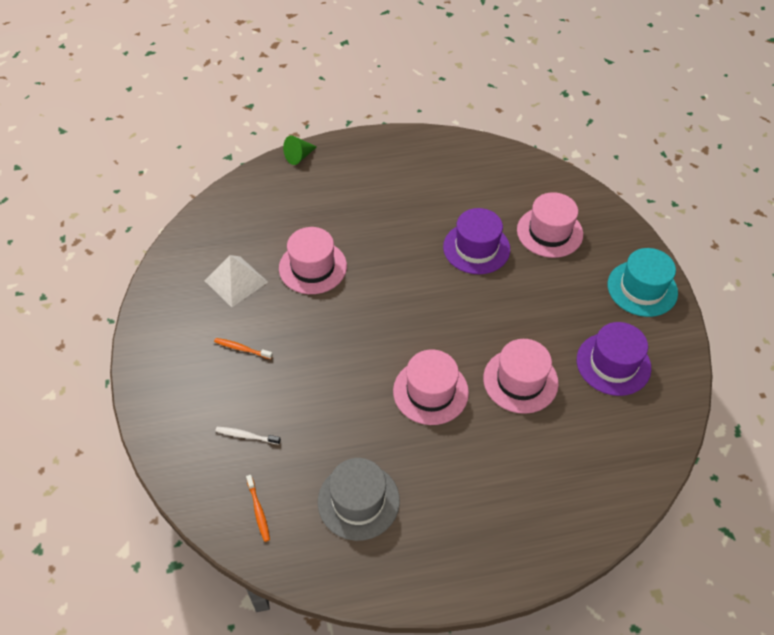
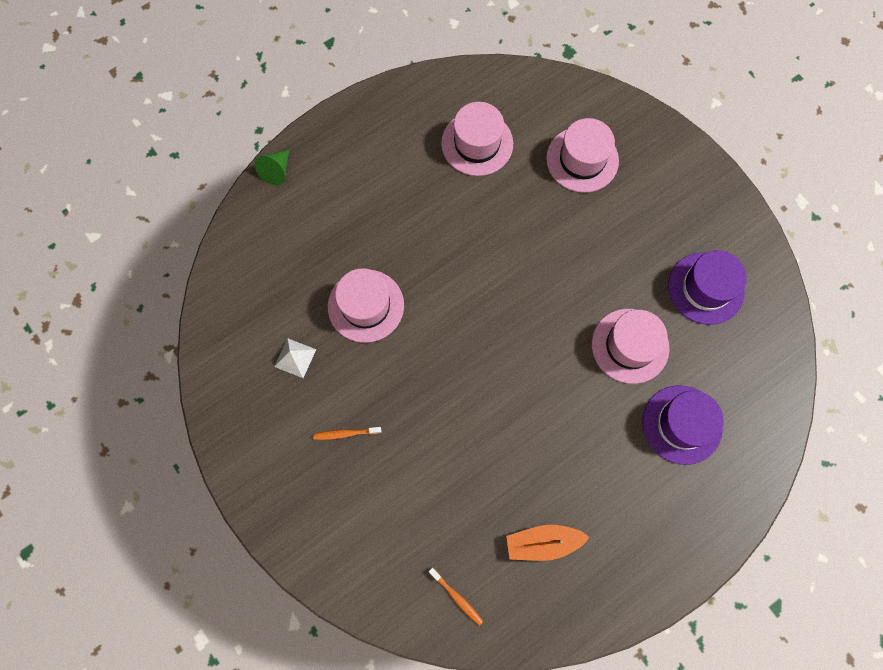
camera: 25 degrees left, 20 degrees up
(236, 281) = (295, 358): white pyramid -> white pyramid, size x0.62
(246, 436) = (403, 526): white toothbrush -> none
(358, 501) = (543, 542): grey hat -> orange boat
(430, 391) = (553, 396): pink hat -> pink hat (477, 143)
(476, 248) = (519, 210): purple hat -> purple hat (682, 424)
(642, 288) = (697, 190): turquoise hat -> none

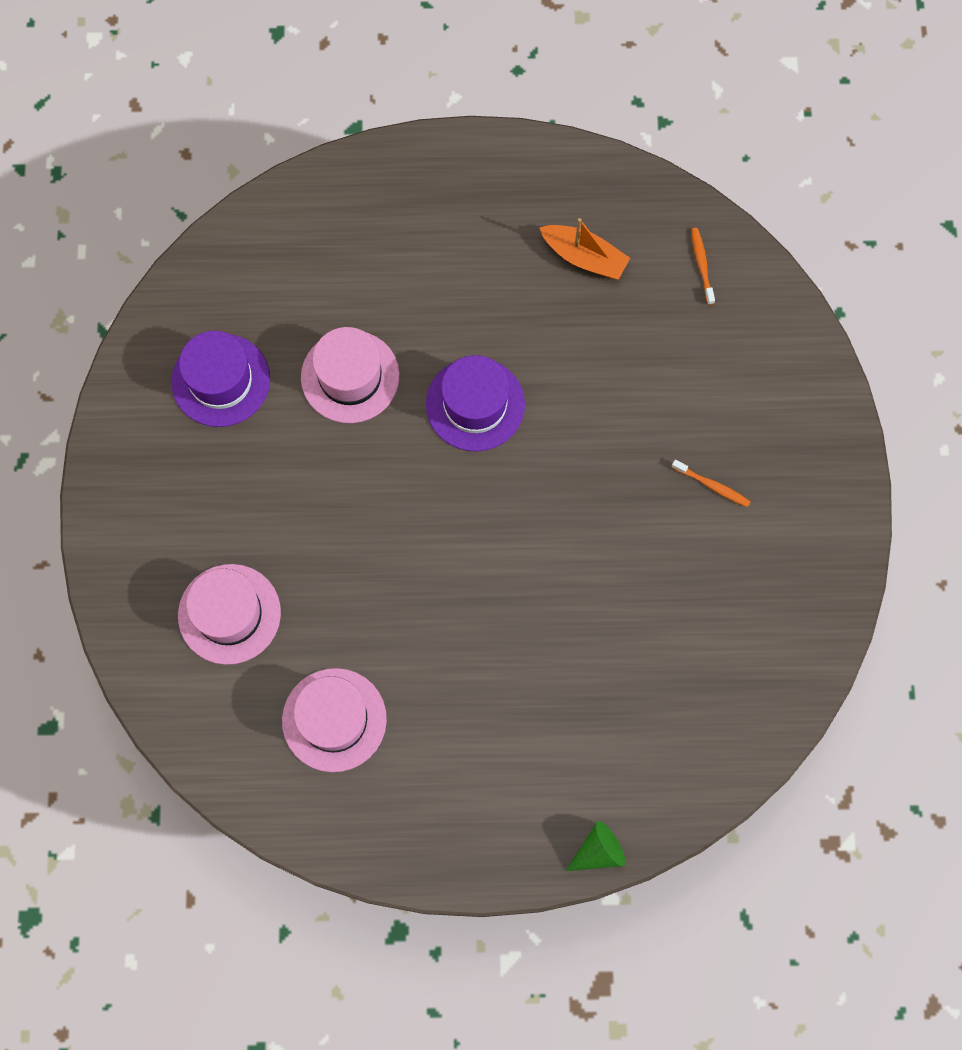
camera: 145 degrees left, 0 degrees up
(295, 358) = (716, 602): white pyramid -> none
(366, 306) = (600, 609): pink hat -> none
(682, 424) = (362, 270): purple hat -> purple hat (475, 404)

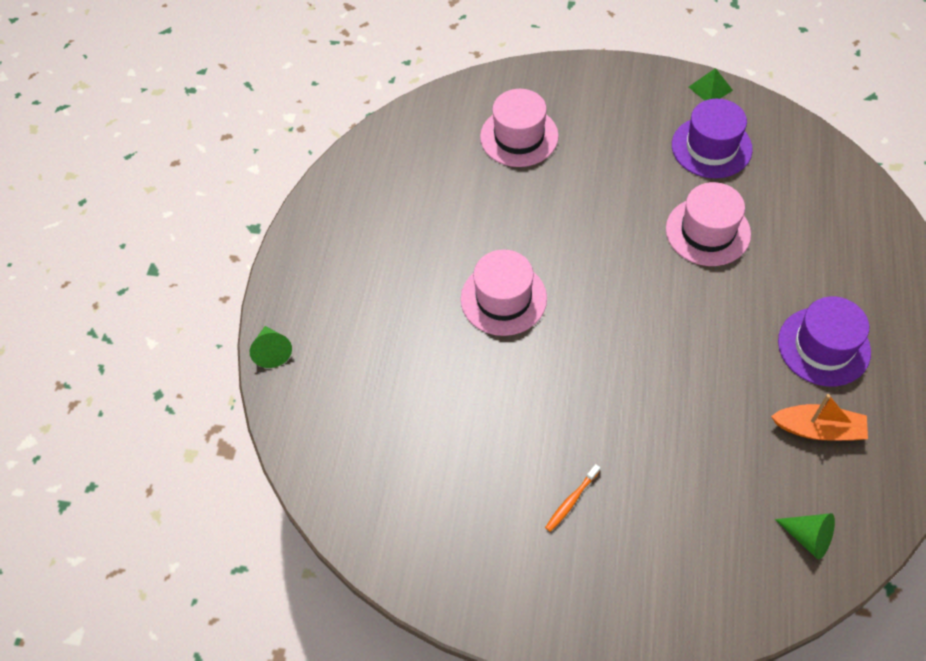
camera: 105 degrees right, 15 degrees down
(122, 387) = (710, 88): none -> green pyramid
(334, 720) = (423, 191): pink hat -> pink hat (503, 298)
(475, 404) = (674, 318): purple hat -> purple hat (823, 346)
(584, 257) = (818, 429): orange boat -> orange boat turned 120 degrees counterclockwise
(701, 265) = (808, 537): orange toothbrush -> green cone

